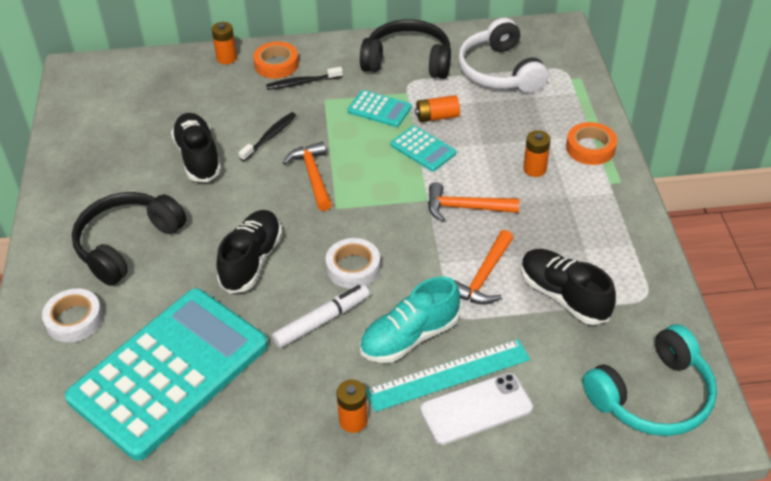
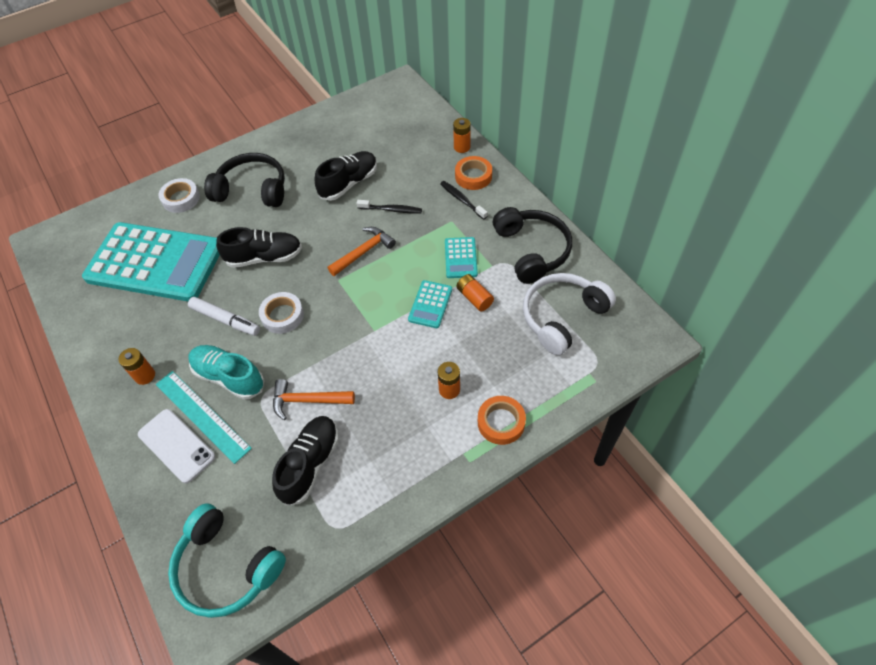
camera: 65 degrees right, 10 degrees up
(465, 208) = (377, 359): orange hammer -> none

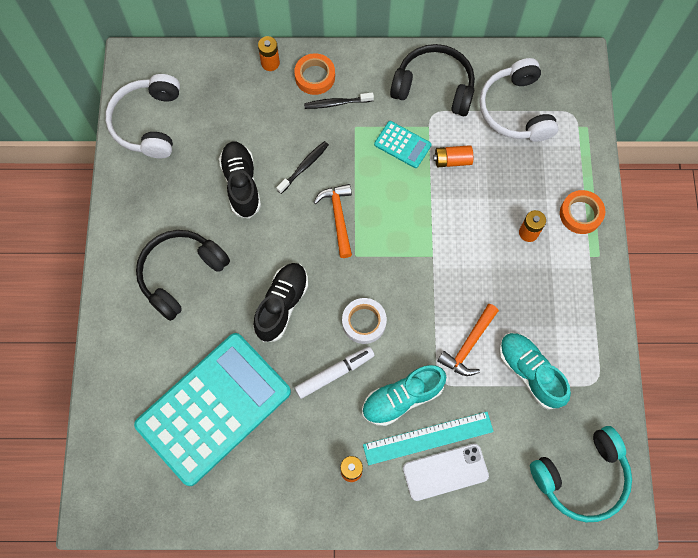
camera: 60 degrees left, 15 degrees up
(181, 199) = (139, 348): white tape -> none
(310, 464) = (530, 372): black shoe -> turquoise shoe
(359, 113) = (148, 122): none -> white headphones
(430, 304) = (435, 197): turquoise calculator -> none

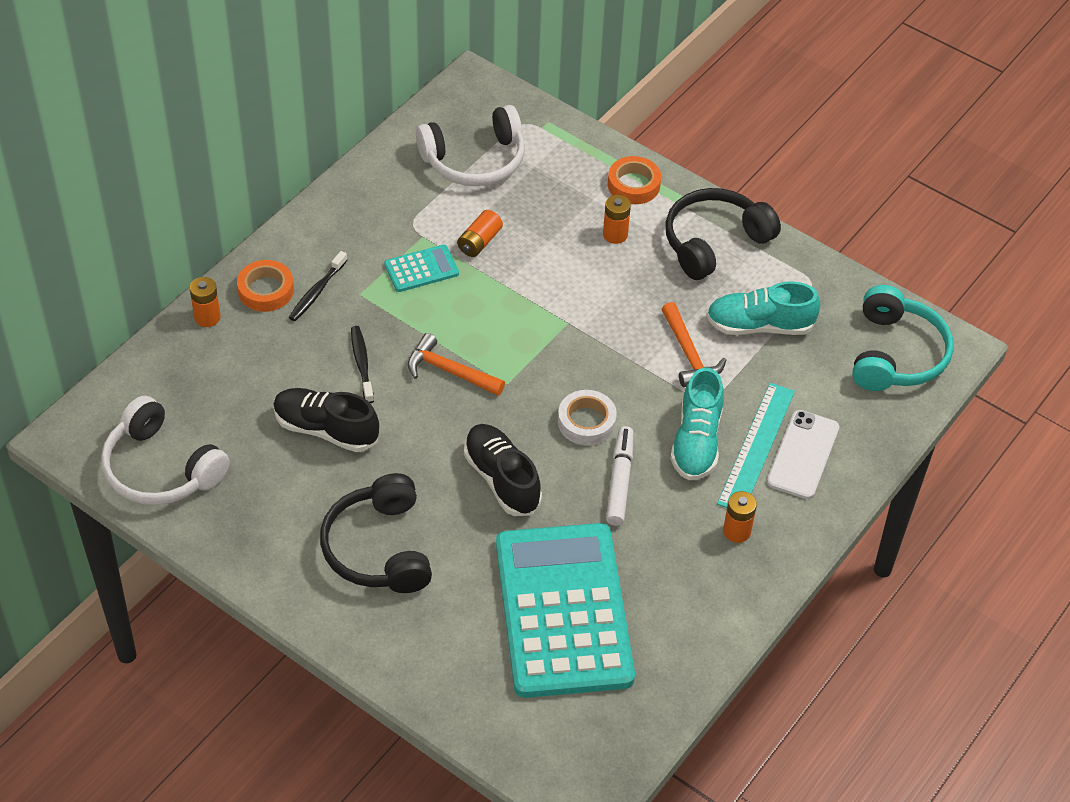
camera: 55 degrees left, 20 degrees down
(434, 87) = (383, 204): black headphones -> black headphones (714, 242)
(515, 110) = (475, 160): white headphones -> white headphones turned 45 degrees counterclockwise

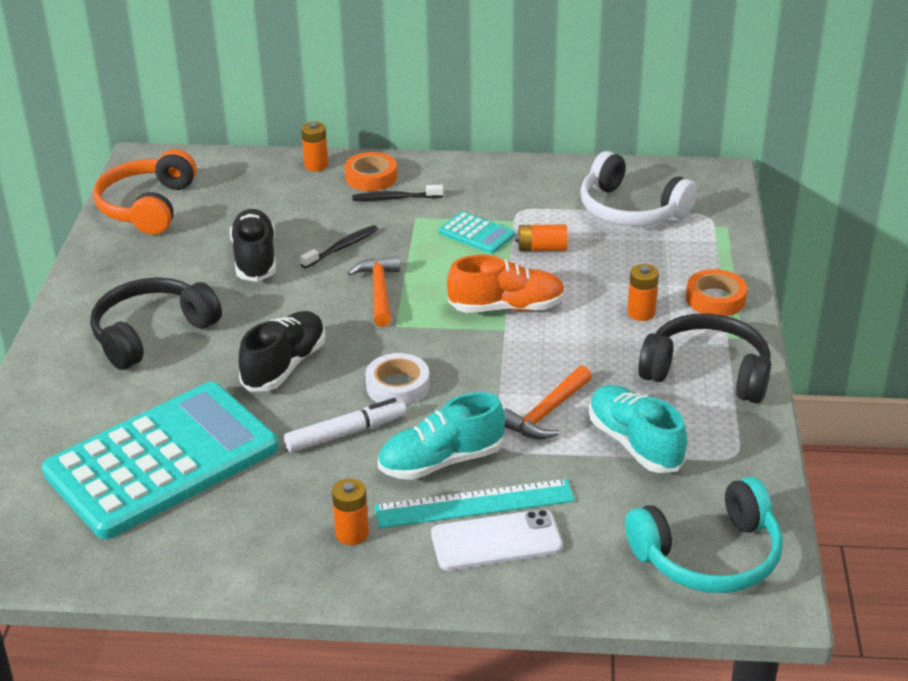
camera: 60 degrees right, 15 degrees down
(160, 469) = (147, 206): white headphones -> orange headphones
(541, 306) = (507, 307): none -> orange shoe

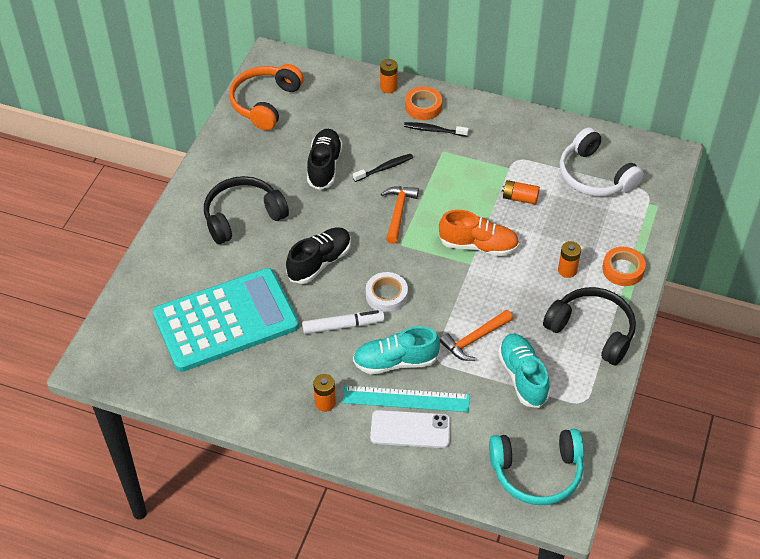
camera: 15 degrees right, 15 degrees up
(476, 234) = (479, 175): turquoise calculator -> none

